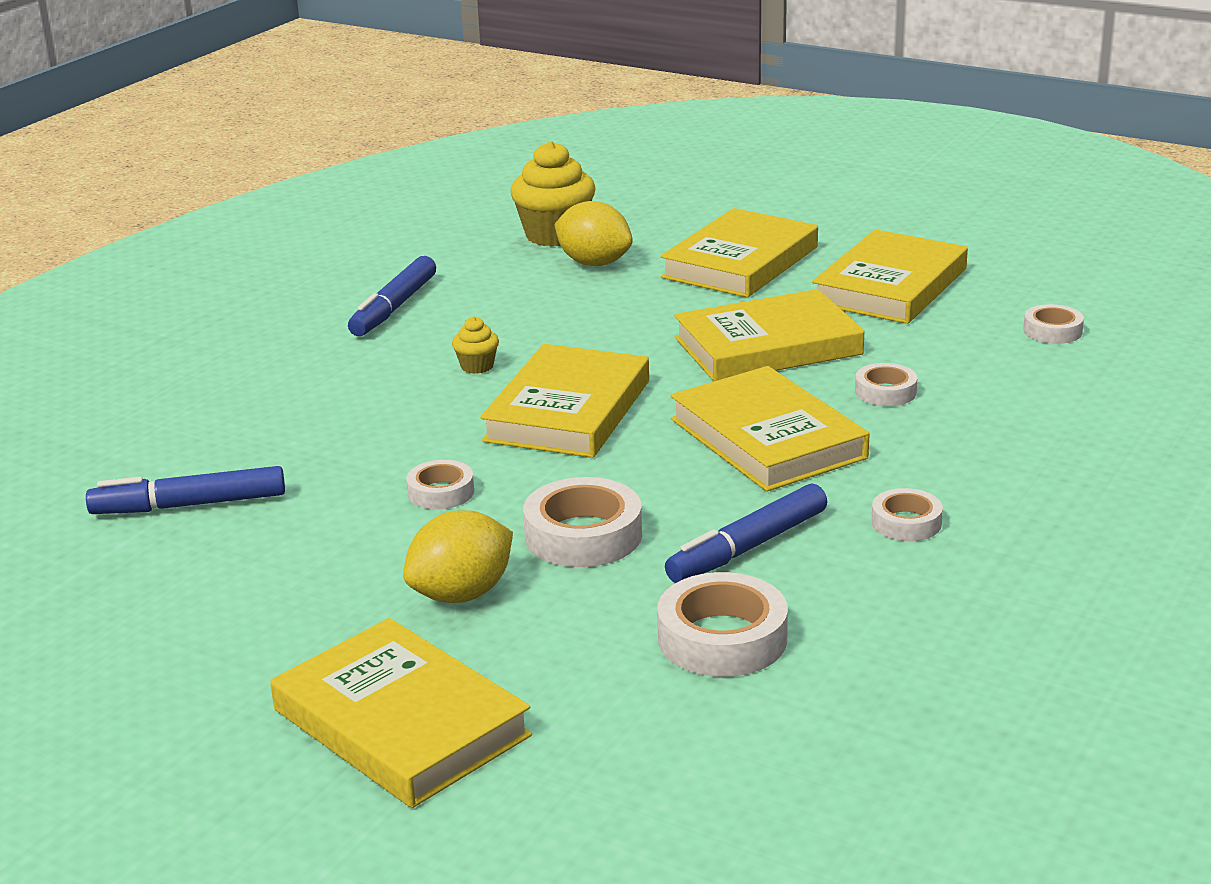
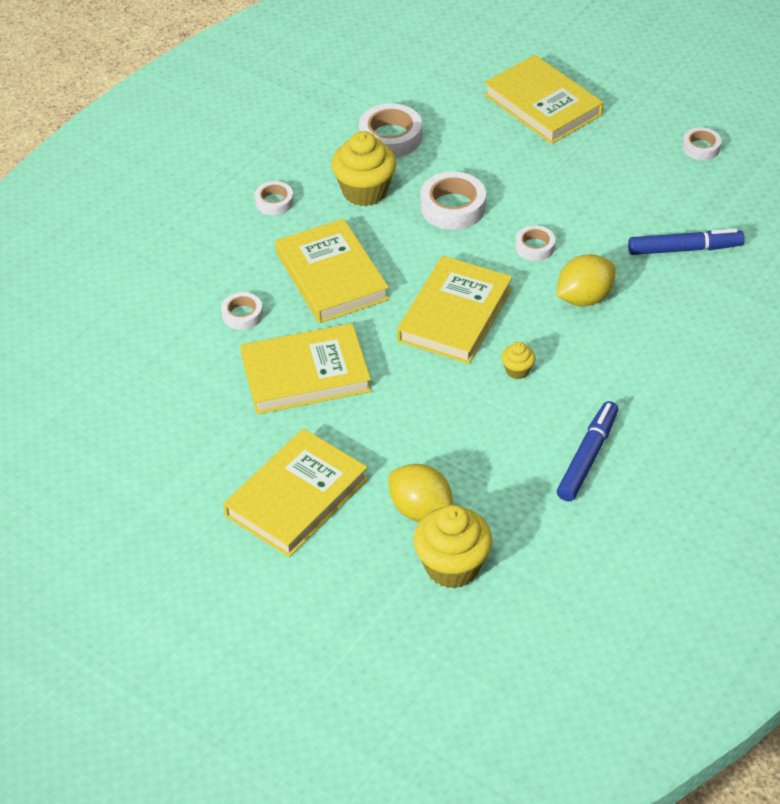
camera: 175 degrees left, 20 degrees up
(462, 594) = (518, 173): yellow lemon -> yellow lemon (584, 298)
(748, 548) = (364, 191): blue marker -> yellow cupcake
(890, 286) = (188, 445): yellow book -> none
(1052, 331) = (97, 372): white tape -> white tape (701, 147)

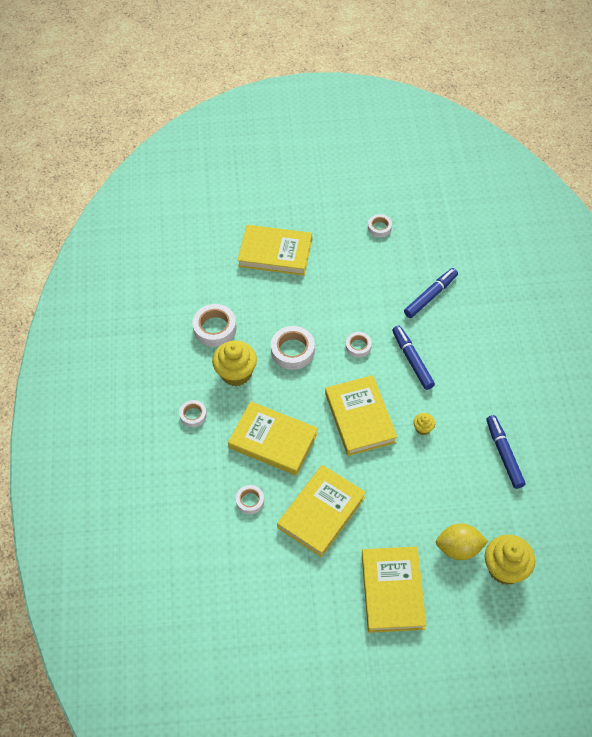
camera: 40 degrees left, 10 degrees up
(584, 298) = (412, 360): yellow lemon -> blue marker

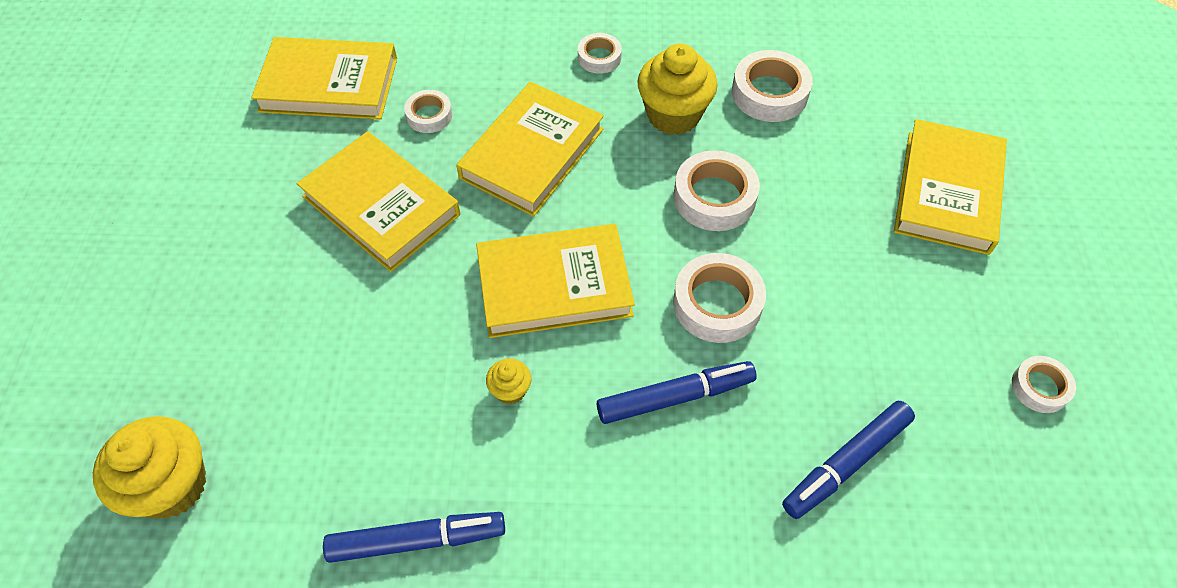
camera: 95 degrees right, 0 degrees up
(358, 346) = (717, 303): white tape -> white tape, size x1.69
(392, 591) = (206, 289): yellow book -> yellow book (329, 85)
(430, 296) = (846, 463): blue marker -> blue marker turned 90 degrees clockwise
(459, 548) = (242, 409): yellow lemon -> none

